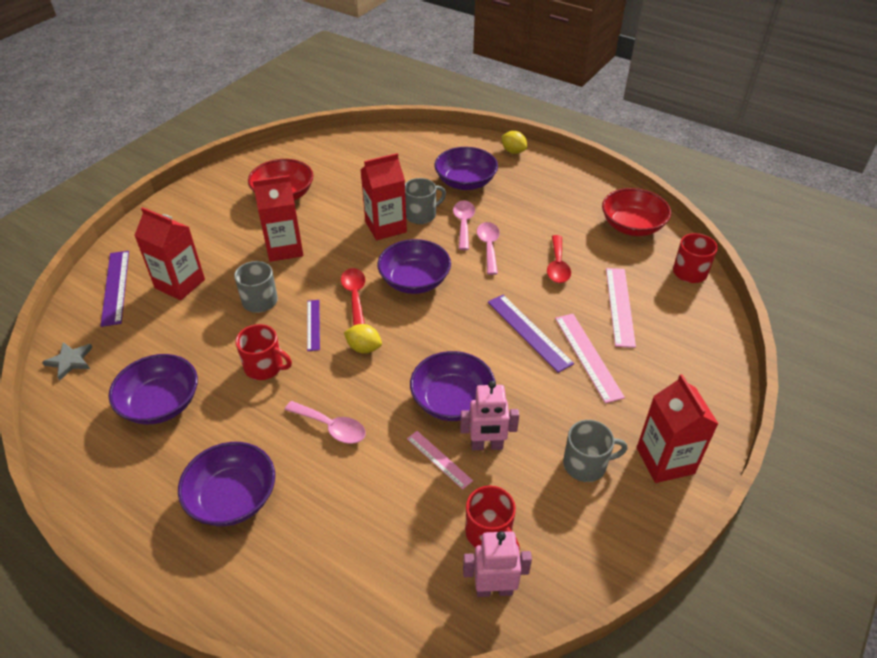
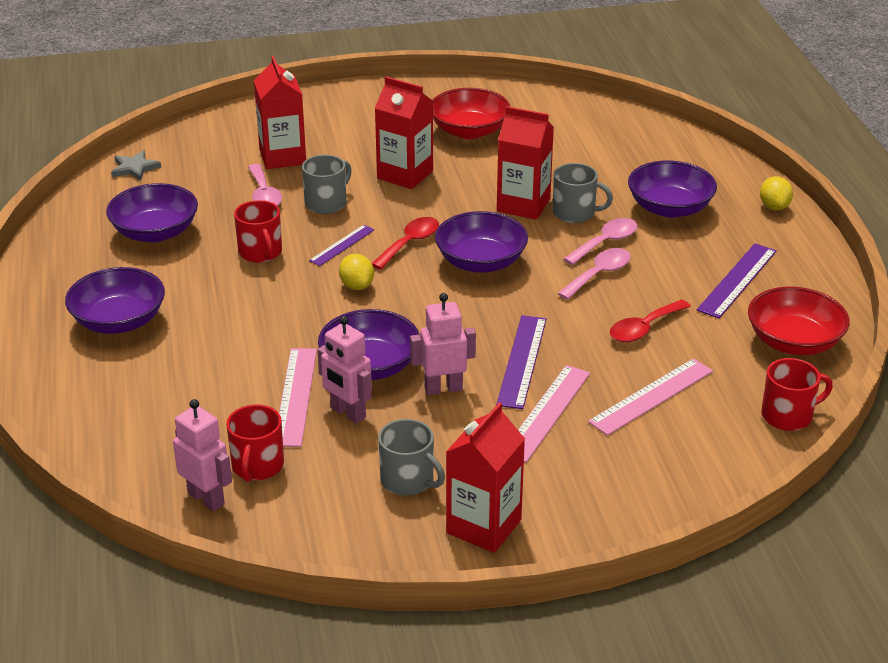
camera: 45 degrees right, 10 degrees down
(115, 287) = (232, 133): purple ruler -> purple ruler (737, 280)
(331, 427) = (249, 323): pink spoon -> pink spoon (264, 194)
(439, 459) = (295, 396): pink ruler -> pink ruler, size x1.62
(514, 383) = (443, 388): none -> pink robot

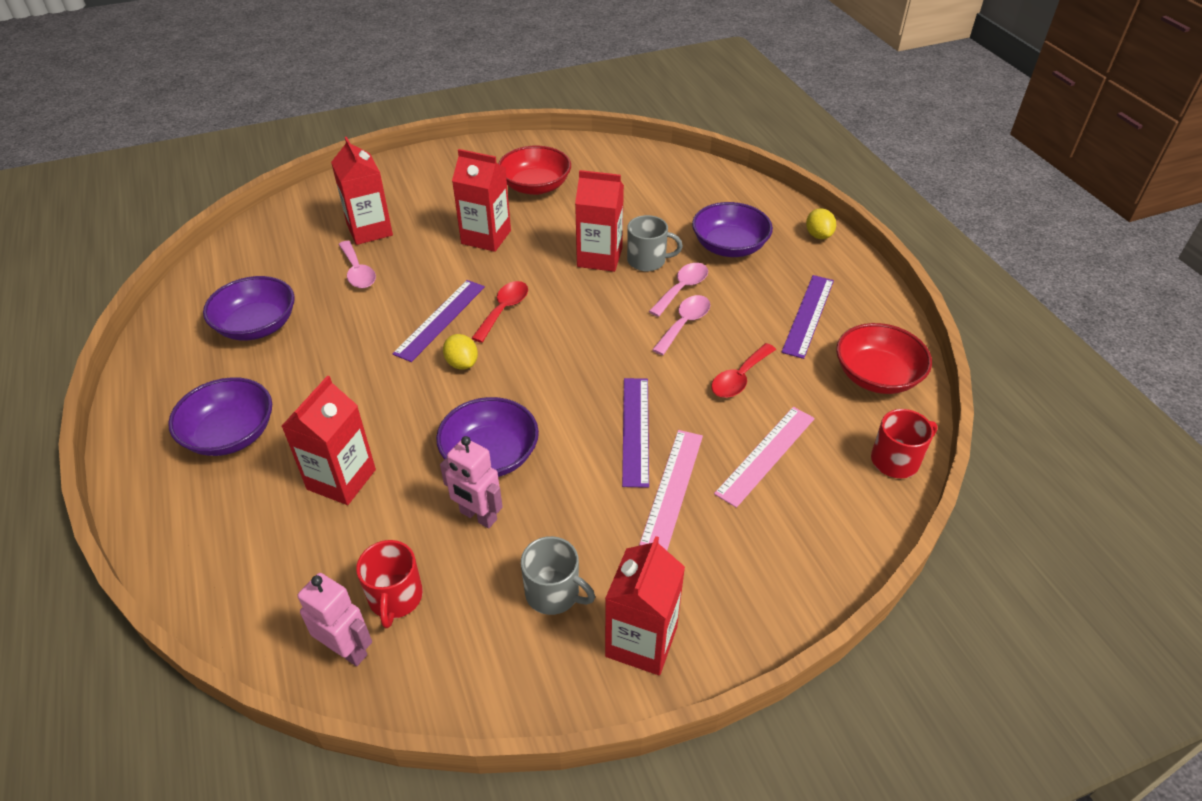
camera: 10 degrees left, 10 degrees up
(134, 168) = (229, 256): grey star -> none
(220, 369) = (341, 479): none -> red carton
(260, 252) = (363, 336): red mug -> none
(295, 396) = (422, 502): pink ruler -> none
(326, 203) = (418, 275): grey mug -> none
(342, 245) = (440, 319): purple ruler -> purple ruler, size x1.62
(443, 388) = (567, 473): pink robot -> none
(481, 262) = (573, 323): purple bowl -> none

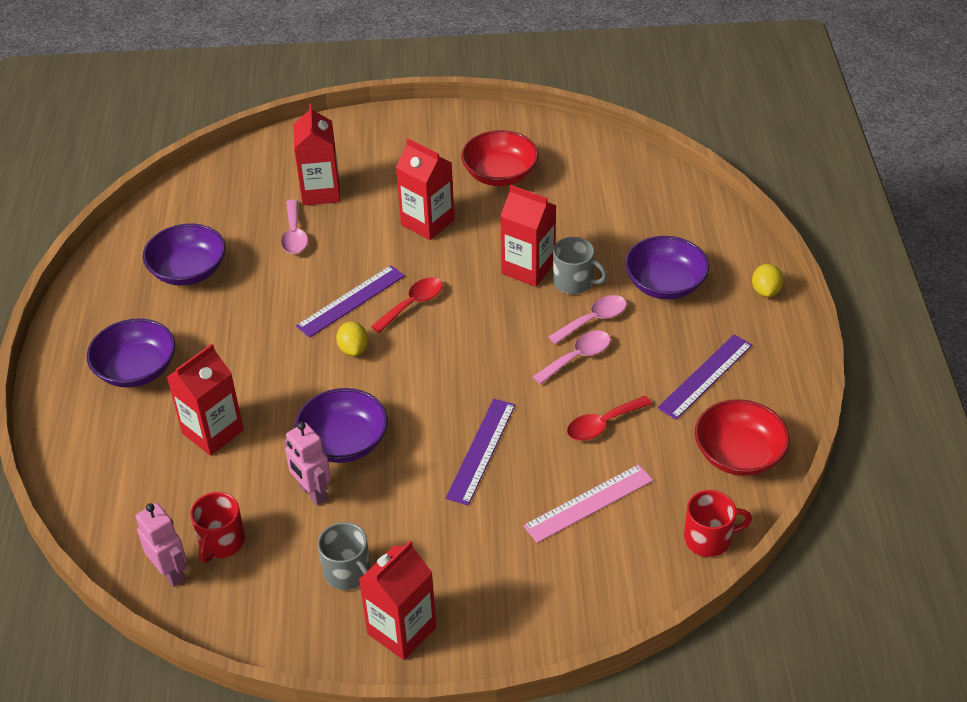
camera: 20 degrees right, 0 degrees up
(672, 488) = (489, 511): pink ruler -> none

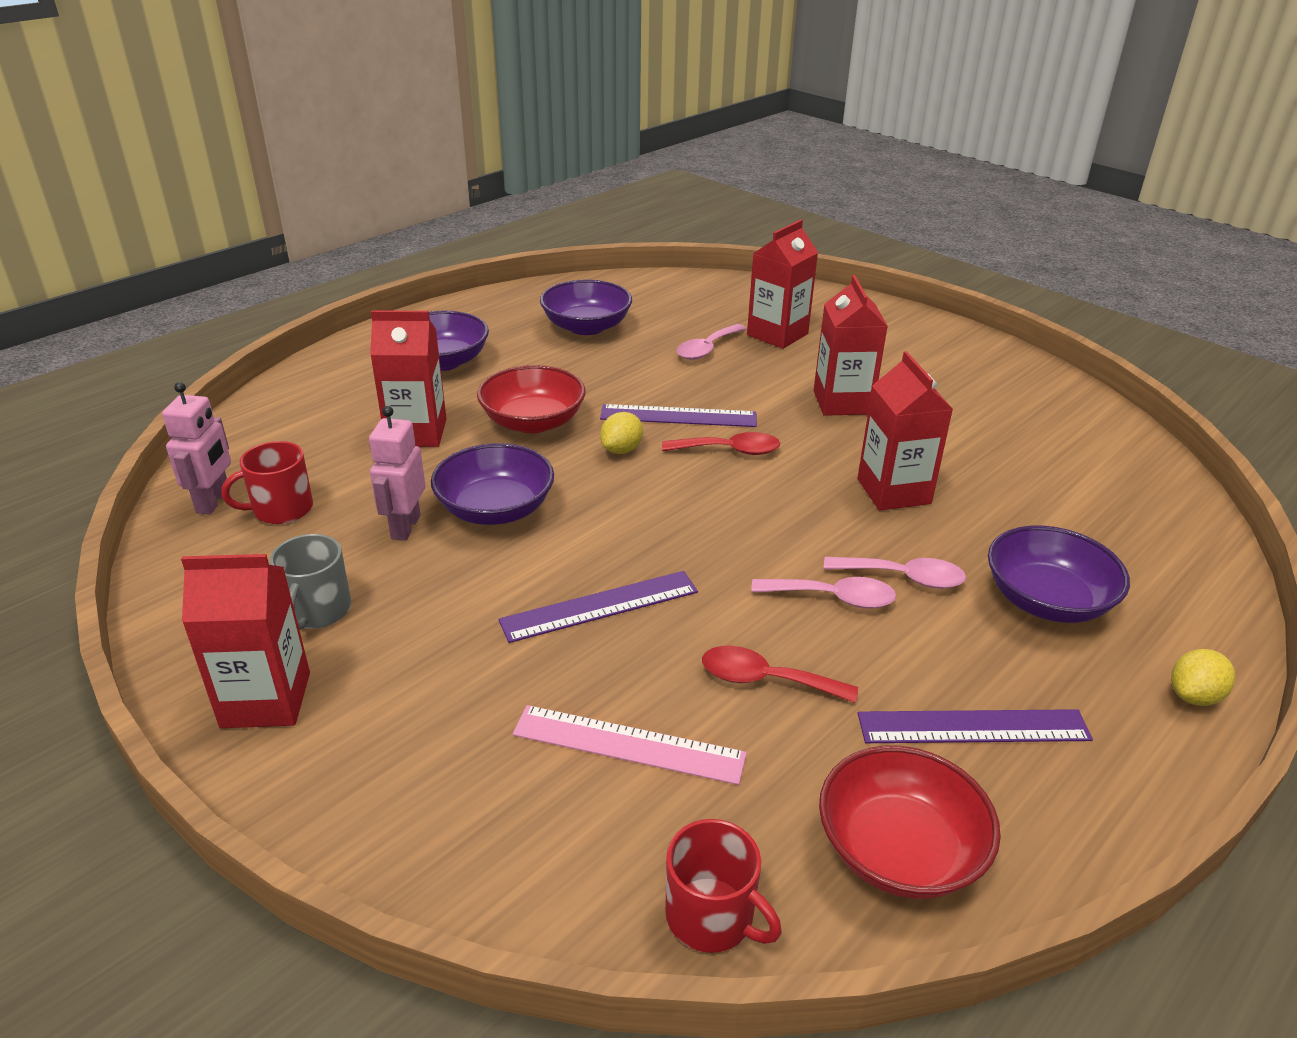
camera: 45 degrees right, 10 degrees down
(500, 174) = (975, 406): red bowl -> red bowl (533, 422)
(574, 282) = (930, 532): grey mug -> none

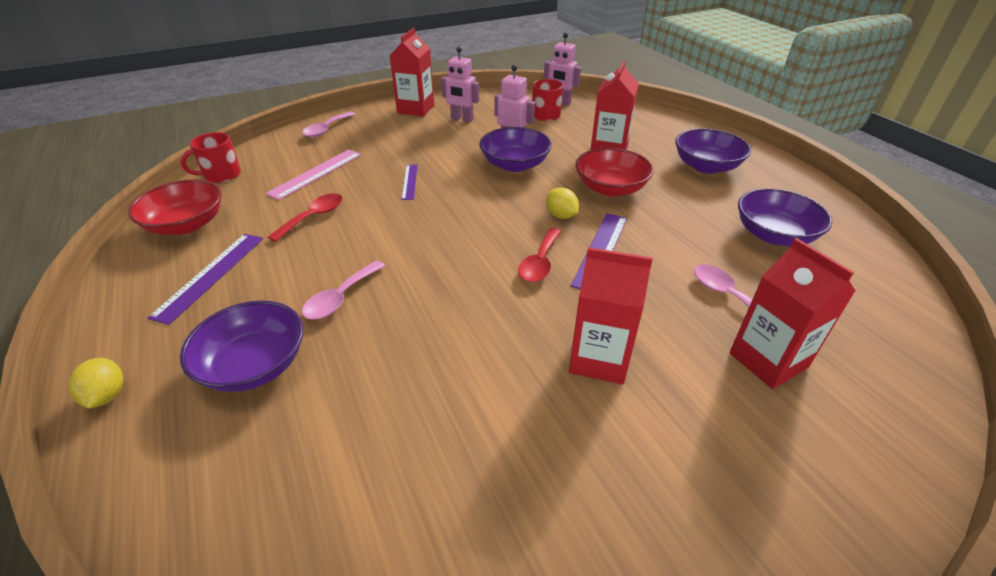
camera: 110 degrees right, 5 degrees up
(317, 610) = (462, 119): grey mug -> pink robot
(600, 606) = (409, 181): purple ruler -> purple ruler, size x0.62
(833, 598) = (349, 259): pink spoon -> pink spoon (326, 129)
(893, 491) = (438, 335): red carton -> none

